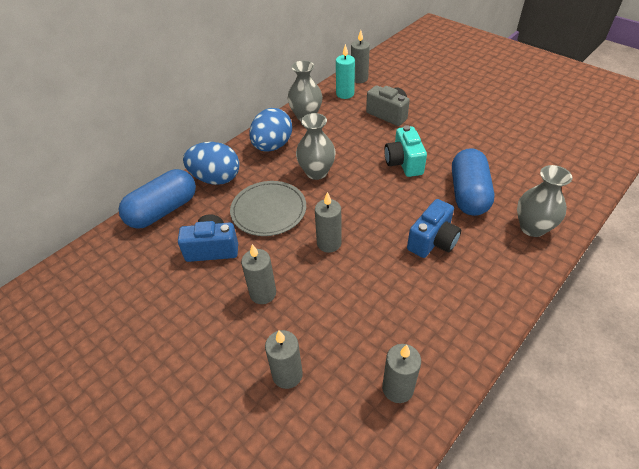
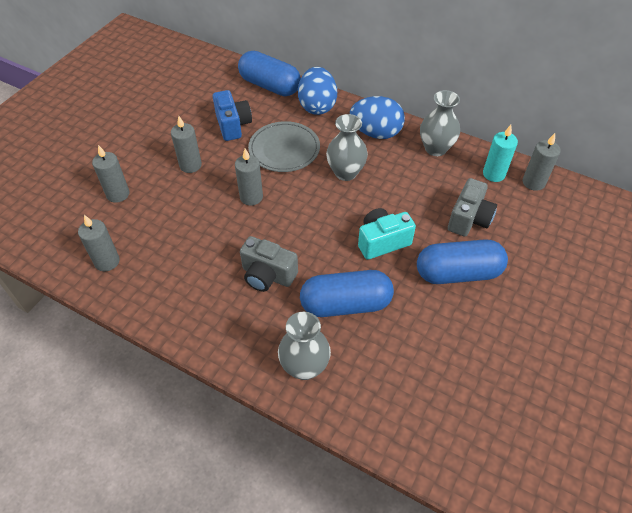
camera: 75 degrees right, 5 degrees up
(432, 241) = (267, 275): blue camera -> grey camera
(441, 129) = (458, 273): none -> blue capsule

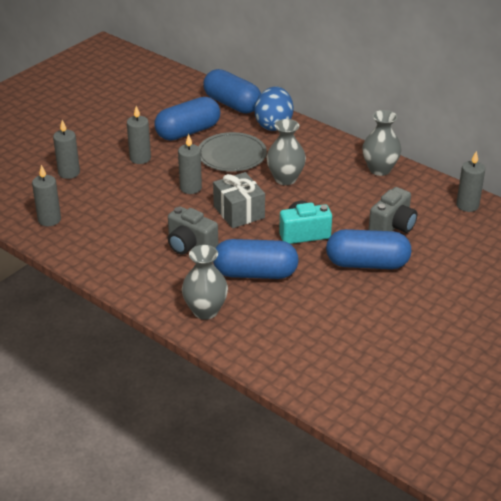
camera: 10 degrees right, 15 degrees down
(233, 125) = (188, 132): blue camera -> blue capsule
(309, 222) = (239, 212): none -> grey gift
(376, 133) = (324, 151): blue egg -> none
(493, 174) = (430, 195): turquoise candle -> none

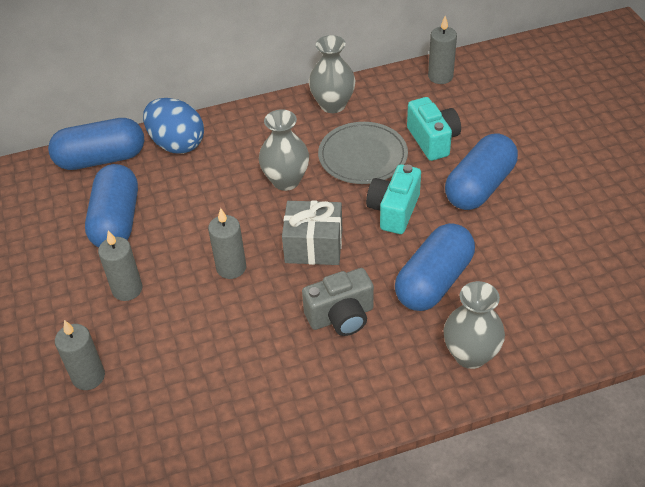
camera: 55 degrees left, 10 degrees up
(49, 220) = (173, 441): grey candle -> none
(232, 155) = (201, 204): grey plate -> grey plate (363, 156)
(392, 226) = (433, 140): grey camera -> turquoise camera

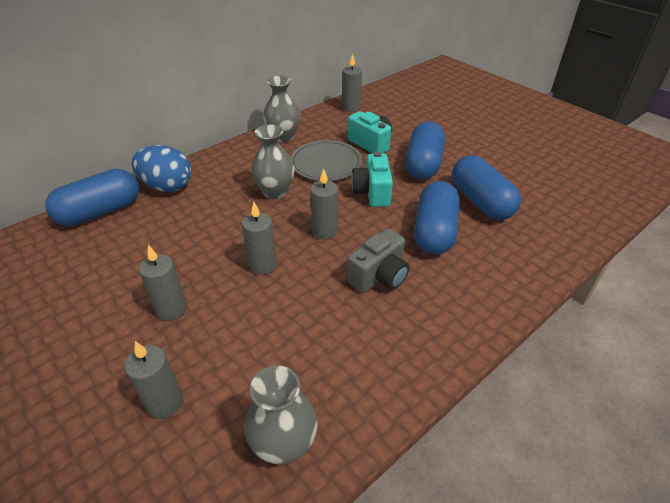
camera: 25 degrees left, 5 degrees down
(116, 221) = (136, 256): blue capsule -> blue capsule (480, 202)
(314, 246) = (324, 231): grey gift -> grey candle
(470, 355) = (498, 275): grey vase -> grey vase (284, 445)

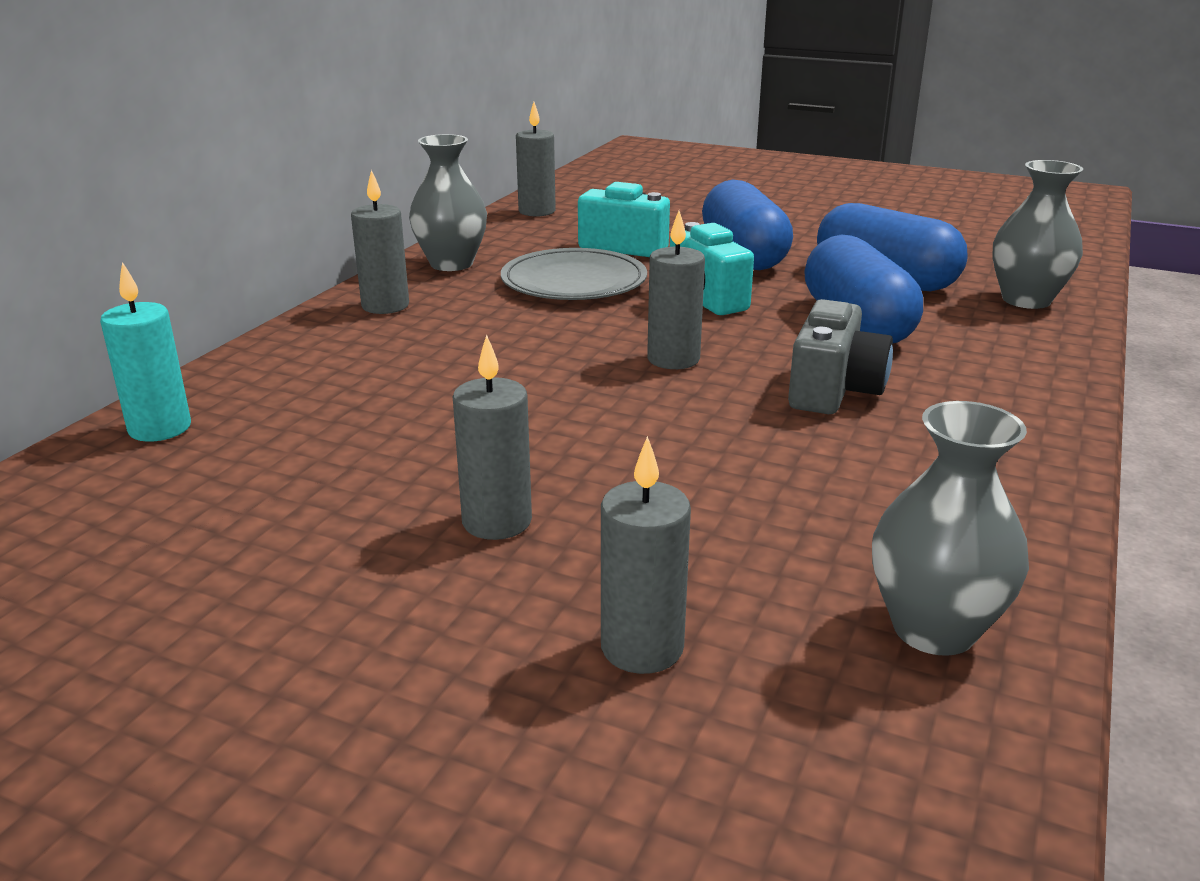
camera: 25 degrees left, 15 degrees down
(100, 212) = (160, 428): blue capsule -> turquoise candle
(167, 187) = (281, 365): blue egg -> none
(263, 265) = (611, 423): grey candle -> grey candle (385, 306)
(275, 192) = (520, 331): grey vase -> grey vase (1026, 300)

